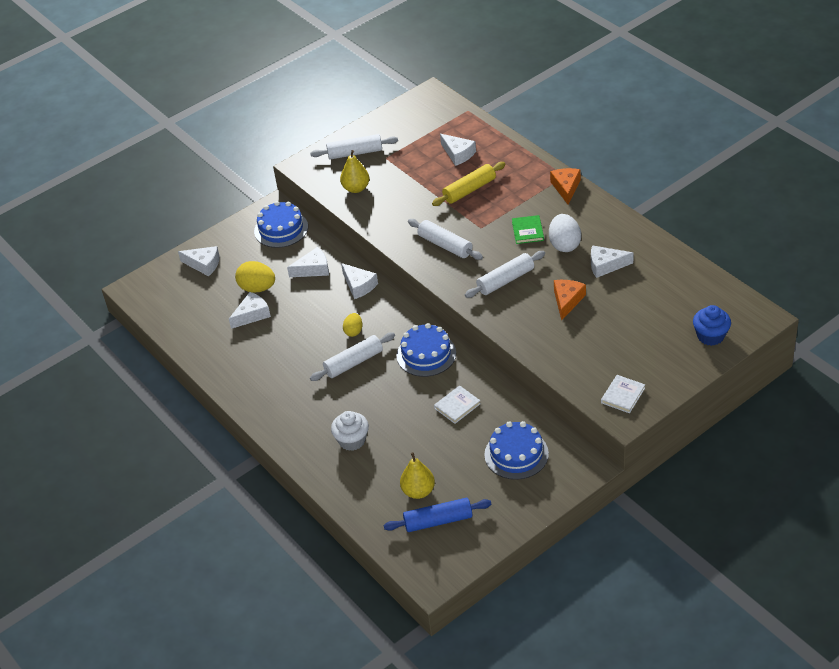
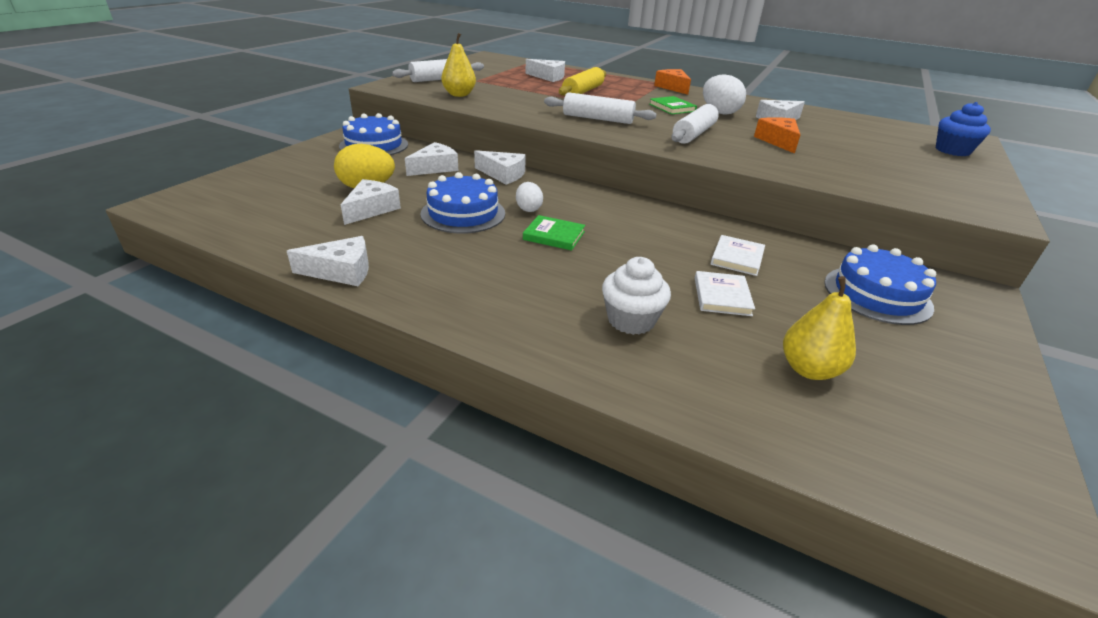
camera: 30 degrees left, 10 degrees down
(204, 264) = (278, 175): white cheese -> white cheese (341, 271)
(353, 331) = (528, 209): yellow egg -> white egg
(353, 362) = (554, 235): white rolling pin -> green book
(426, 354) = (642, 217): blue cake -> blue cake (463, 213)
(438, 521) = (894, 409): blue rolling pin -> none
(623, 395) = (959, 198): white book -> white book (722, 296)

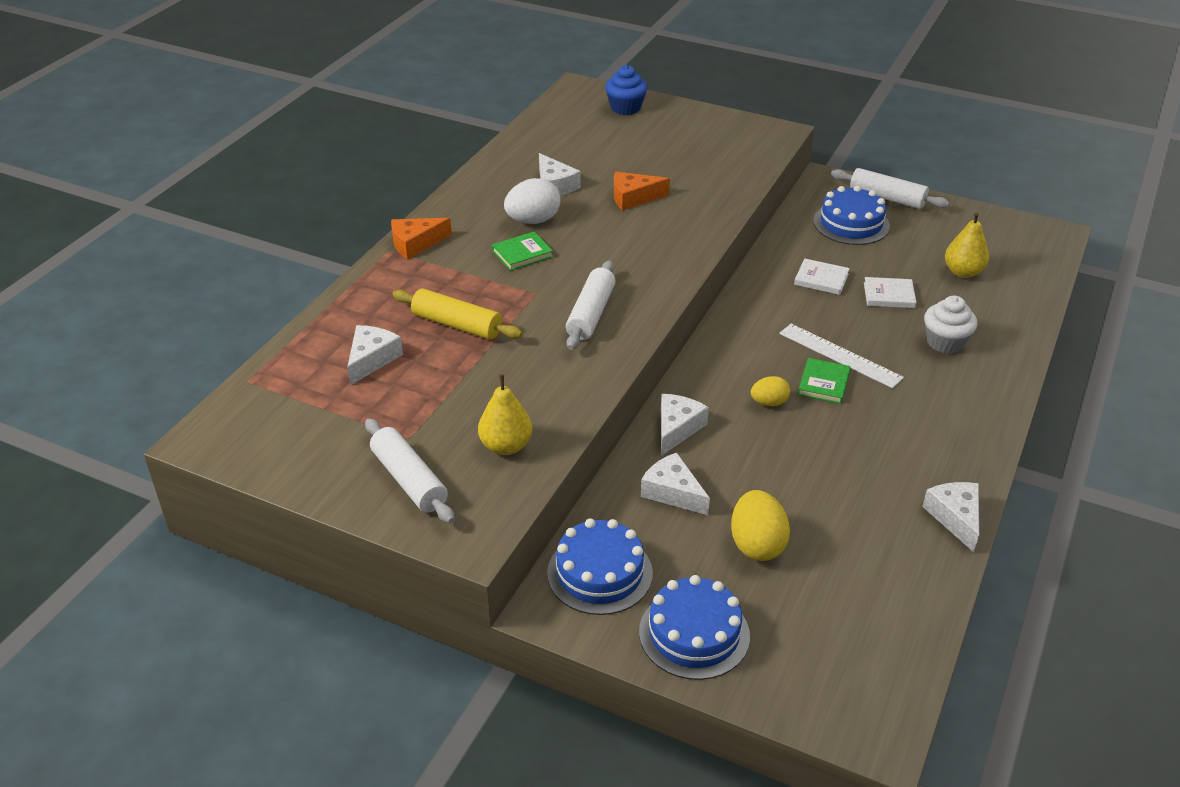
camera: 90 degrees left, 5 degrees up
(371, 209) = (817, 526): white cheese -> none
(463, 213) = (799, 450): blue cake -> blue cake (694, 633)
(528, 209) = (769, 403): white egg -> yellow egg
(599, 249) = (839, 355): none -> white ruler
(694, 134) = (628, 248): white rolling pin -> white rolling pin (887, 198)

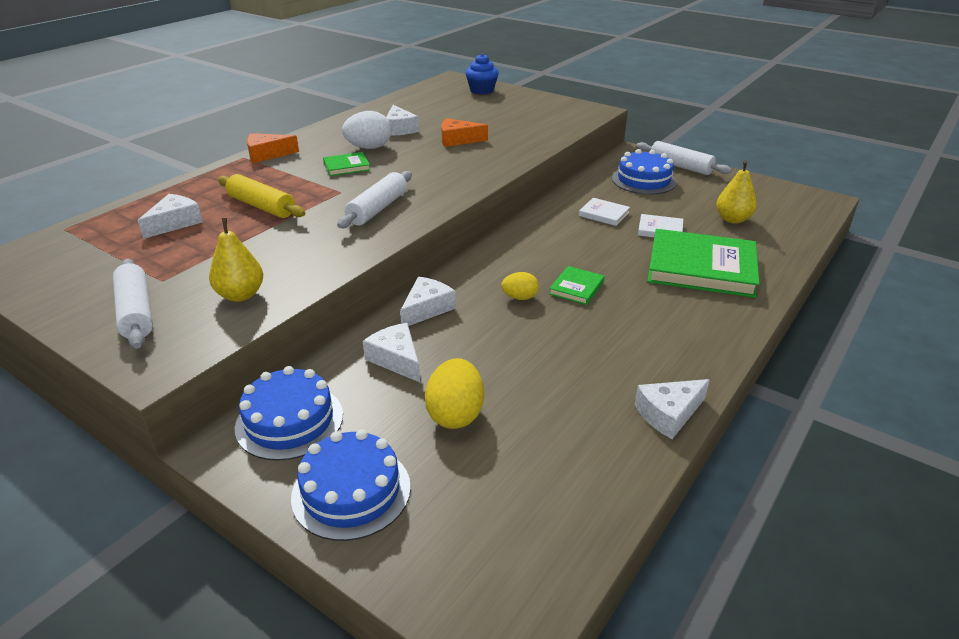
camera: 10 degrees right, 5 degrees down
(839, 355) = (599, 268): white ruler -> none
(945, 342) = (701, 268): white cupcake -> green book
(955, 517) = (668, 414): white cheese -> white cheese turned 120 degrees counterclockwise

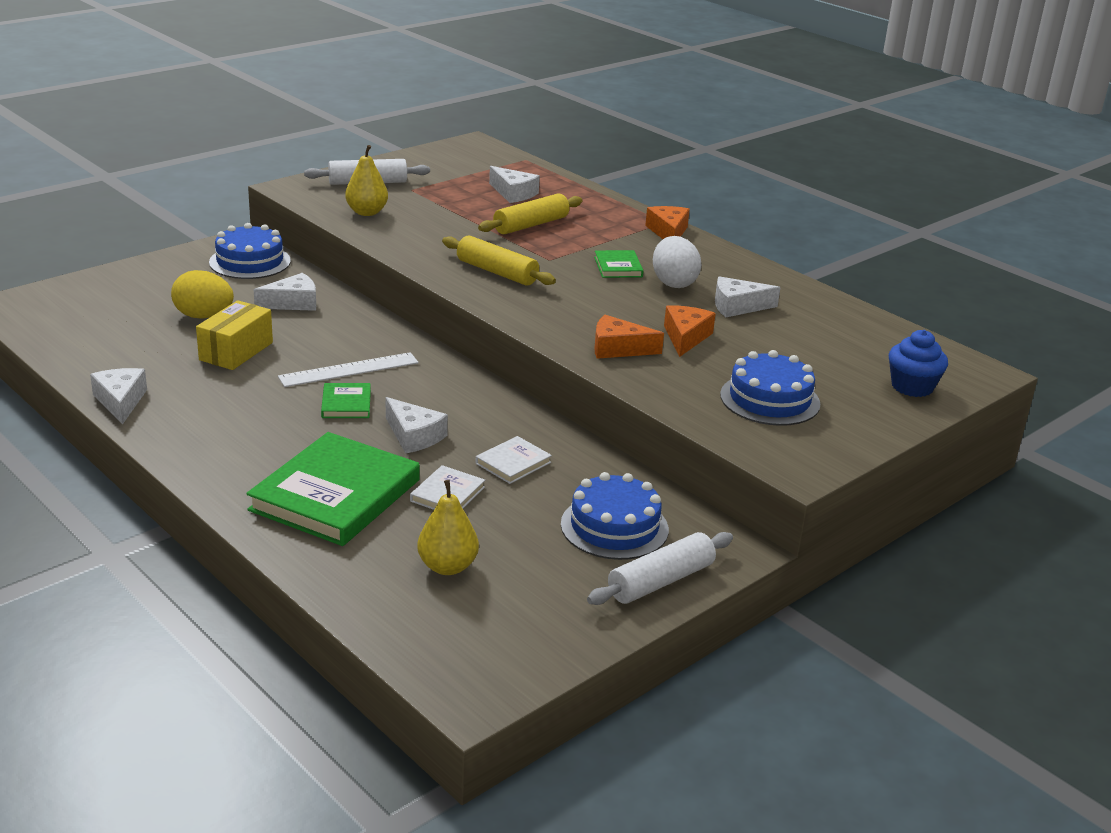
camera: 100 degrees right, 5 degrees down
(351, 491) = (161, 275): blue cake -> blue cake (770, 399)
(378, 209) = (497, 272): white rolling pin -> yellow rolling pin
(427, 309) = (361, 323): white cheese -> white cheese (414, 436)
(489, 157) = (618, 348): none -> orange cheese
(520, 297) = (349, 370): yellow egg -> white ruler
(522, 368) = (236, 351): none -> yellow box
(576, 288) = (346, 404): green book -> green book turned 45 degrees clockwise

